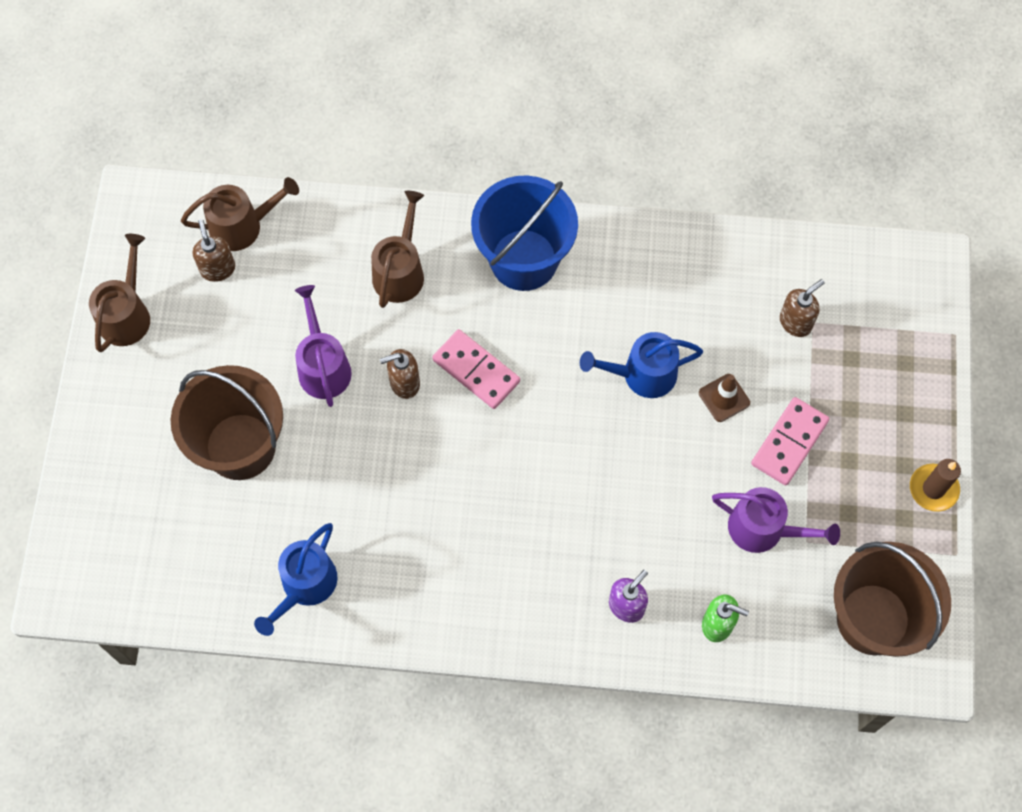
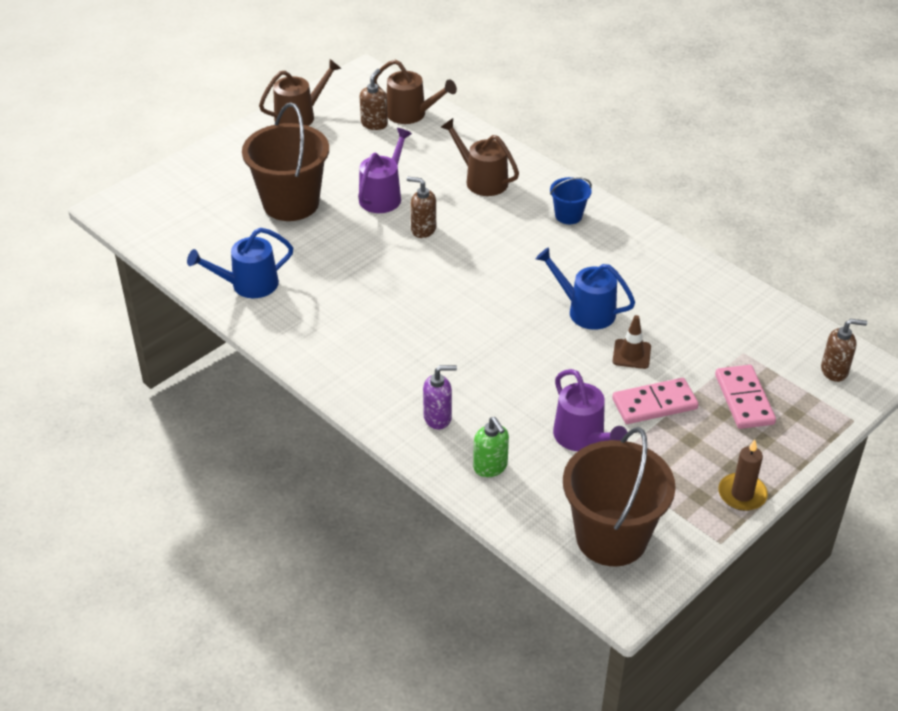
camera: 40 degrees right, 25 degrees down
(400, 271) = (482, 180): brown watering can -> brown watering can turned 105 degrees counterclockwise
(476, 370) = (475, 248): pink domino -> pink domino (744, 399)
(524, 260) = (568, 215): blue bucket -> blue bucket, size x0.48
(795, 322) = (730, 345): brown soap dispenser -> brown soap dispenser (834, 371)

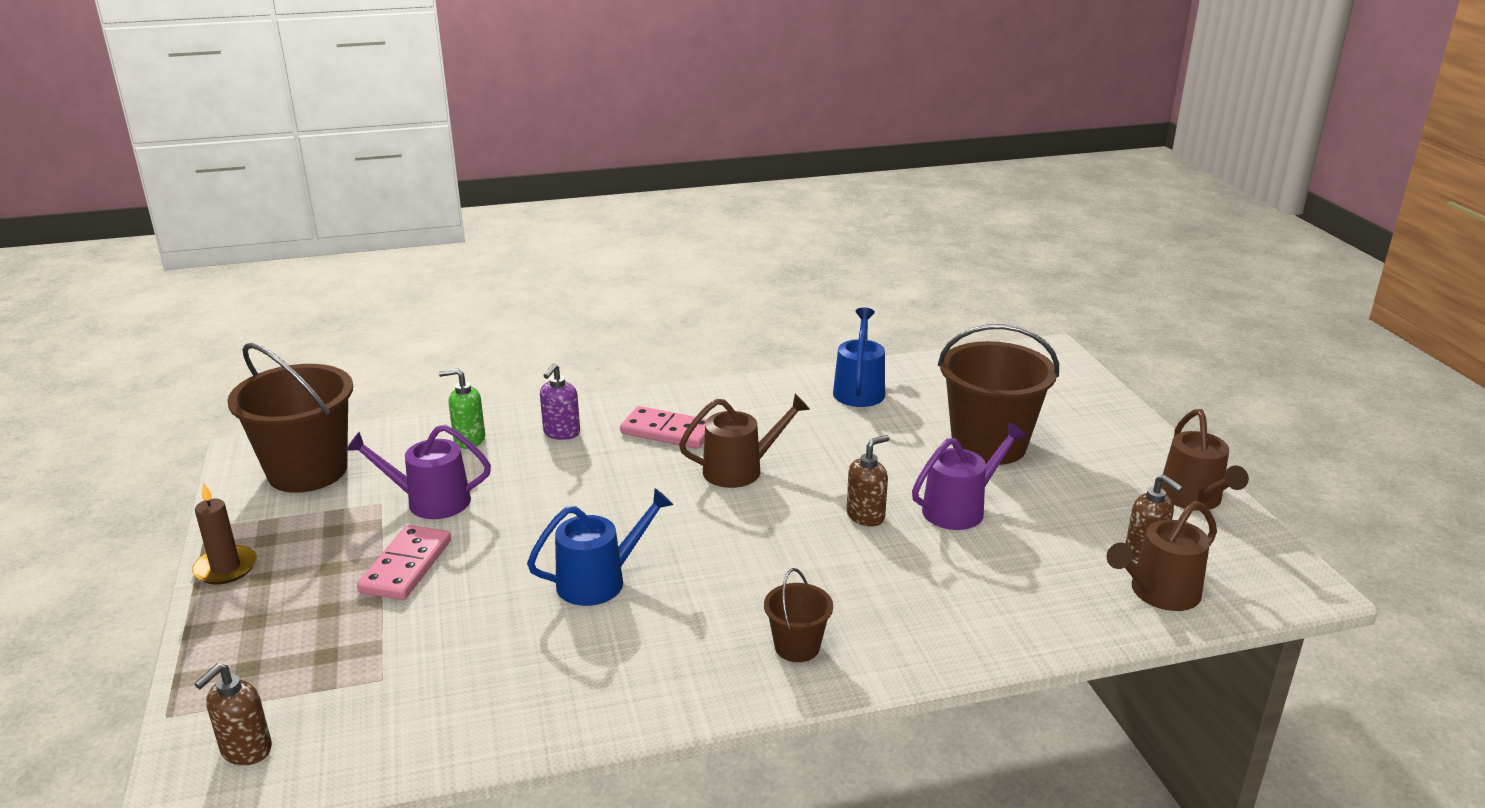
camera: 120 degrees right, 15 degrees down
(383, 196) = (960, 509): purple watering can -> purple watering can turned 90 degrees counterclockwise
(482, 180) = (941, 599): brown watering can -> brown watering can (740, 470)
(568, 215) = (797, 647): blue bucket -> brown bucket
(631, 354) = (493, 584): brown traffic cone -> none
(744, 399) = (320, 638): pink domino -> pink domino (667, 431)

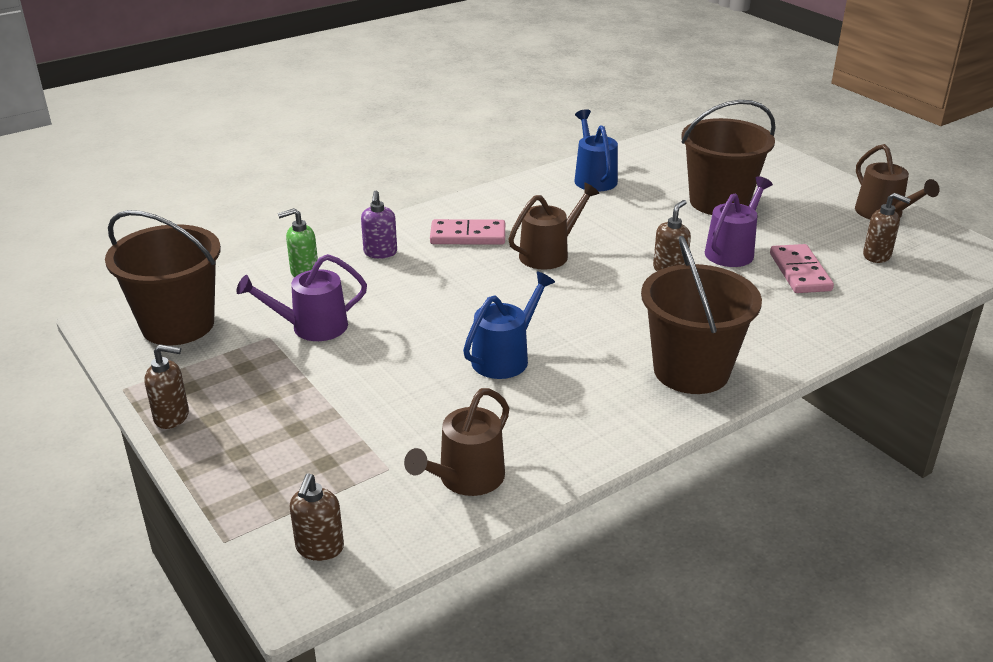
camera: 20 degrees left, 5 degrees up
(226, 568) = (172, 417): brown candle -> brown soap dispenser
(406, 566) = (335, 381): pink domino -> pink domino (800, 272)
(797, 647) = (691, 371): brown bucket -> brown bucket, size x2.09
(1159, 593) = (905, 281): brown watering can -> brown watering can (466, 479)

